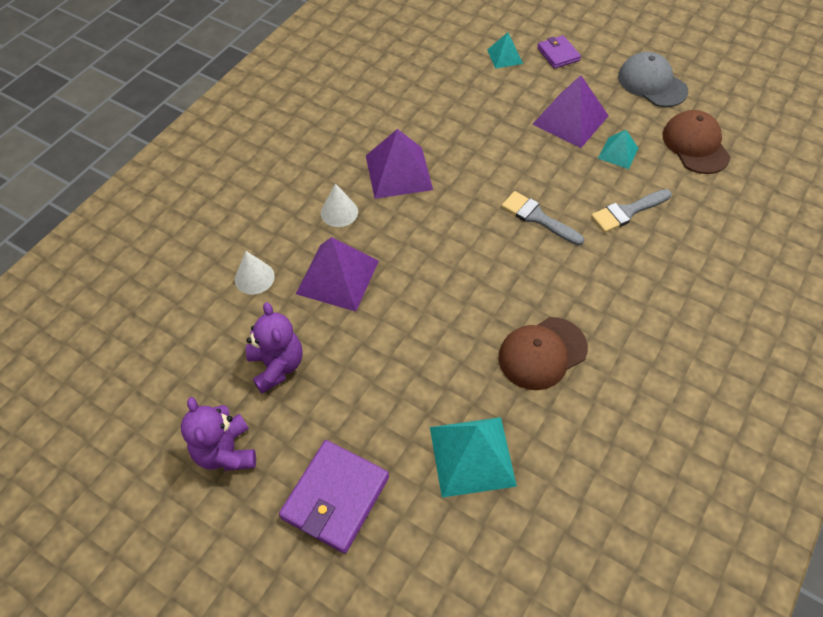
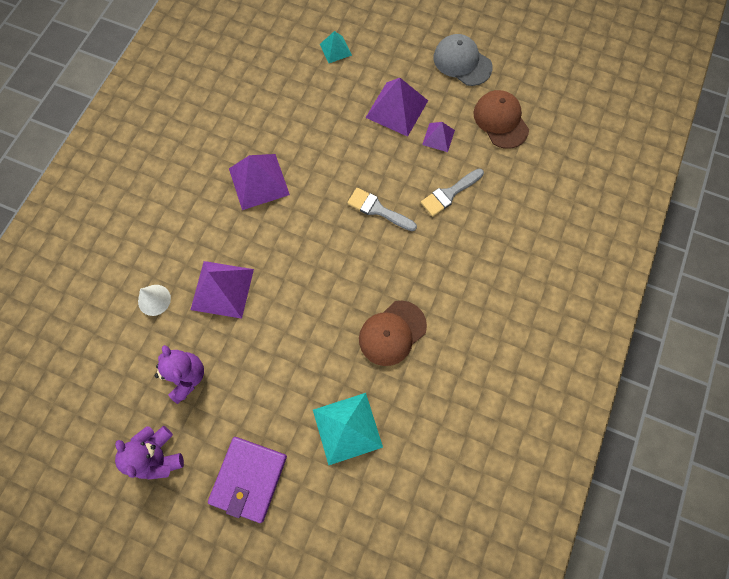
camera: 10 degrees left, 15 degrees up
(339, 212) = (214, 227): white cone -> none
(558, 54) = (381, 41): purple wallet -> none
(618, 153) = (438, 137): turquoise pyramid -> purple pyramid

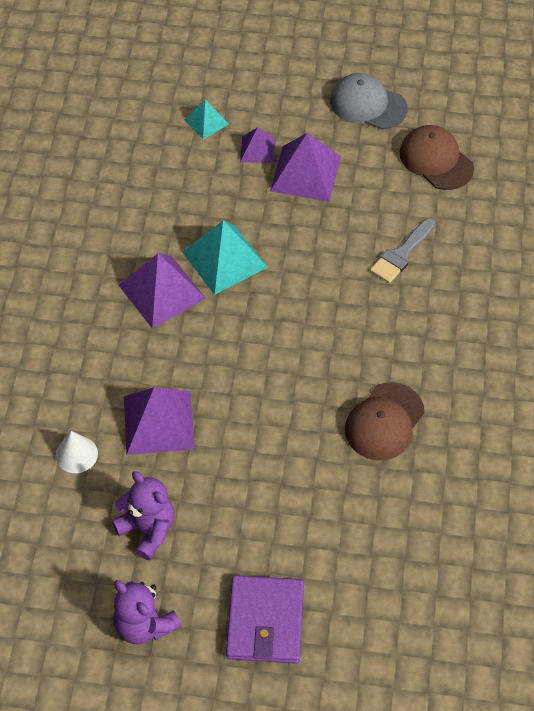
camera: 15 degrees left, 15 degrees down
(347, 428) = (365, 538): turquoise pyramid -> turquoise pyramid (224, 259)
(378, 210) = (321, 290): grey brush -> none
(438, 137) = (367, 194): purple pyramid -> purple pyramid (257, 149)

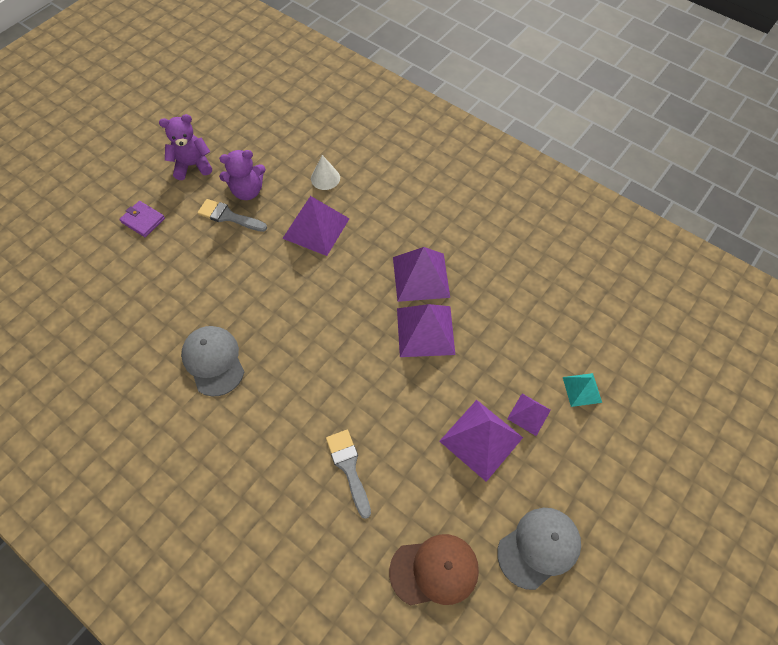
camera: 120 degrees right, 5 degrees up
(198, 526) = (229, 216): none -> grey brush
(224, 259) = (425, 331): turquoise pyramid -> purple pyramid
(265, 622) = (143, 220): purple wallet -> purple wallet, size x0.59
(384, 422) = (213, 361): brown cap -> grey cap

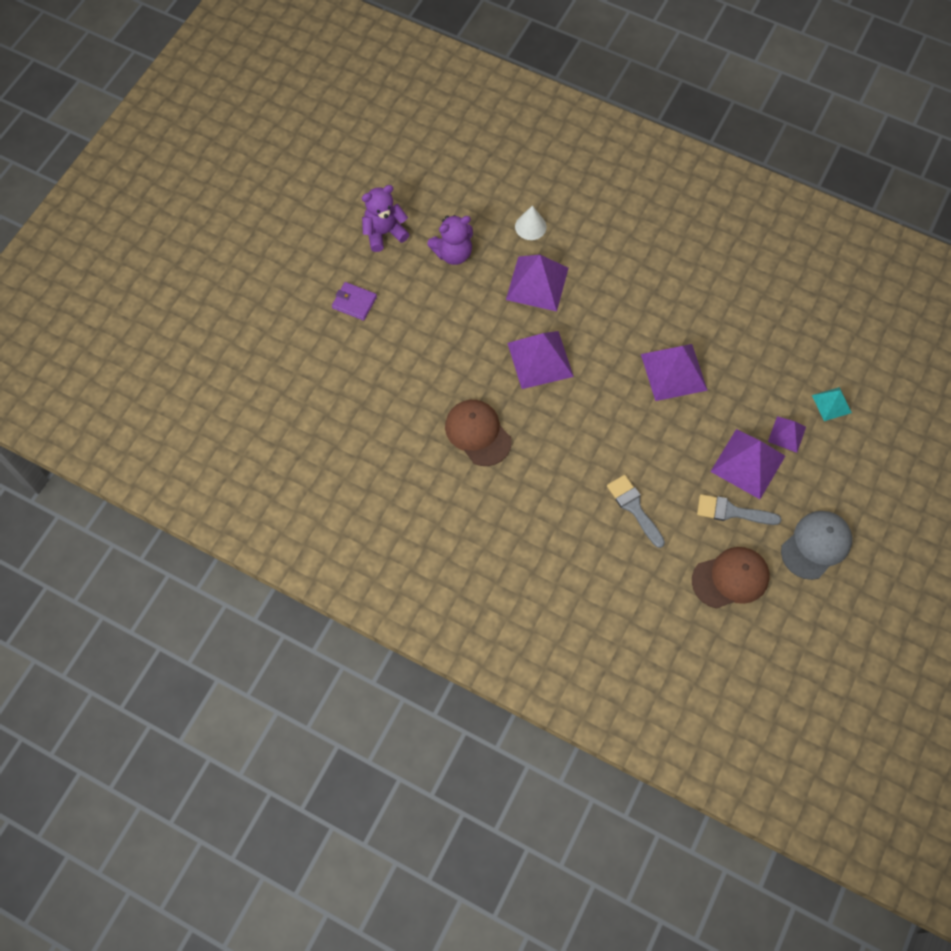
camera: 10 degrees left, 5 degrees up
(213, 361) = (478, 433): grey cap -> brown cap
(229, 216) = (443, 284): grey brush -> grey brush (732, 512)
(420, 277) = (656, 318): purple pyramid -> purple pyramid (540, 359)

